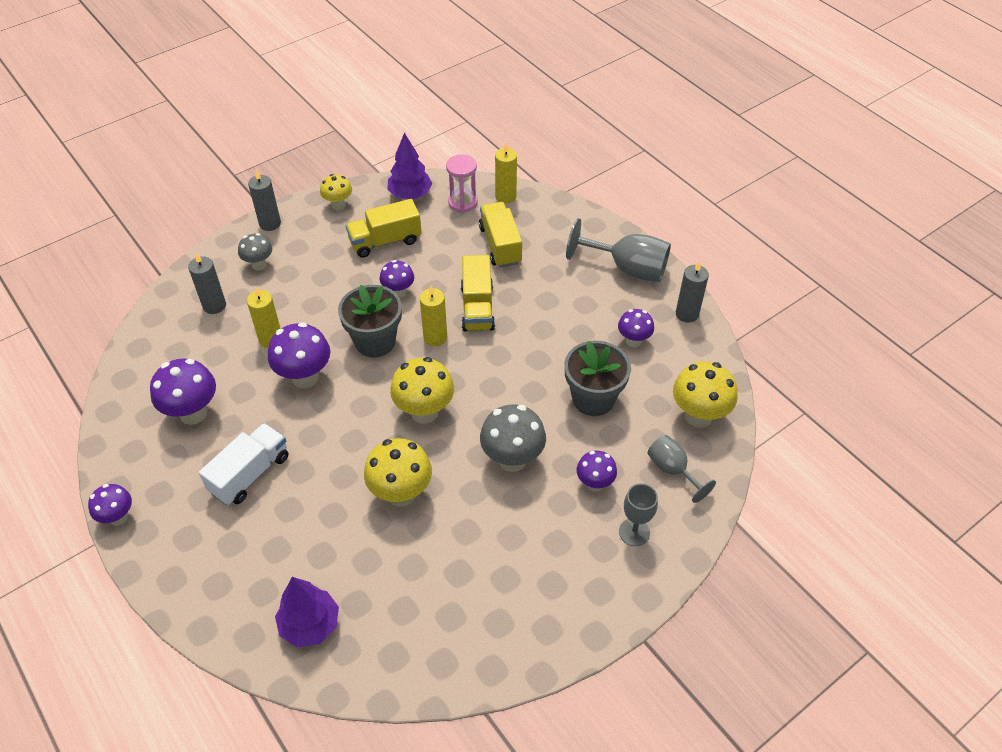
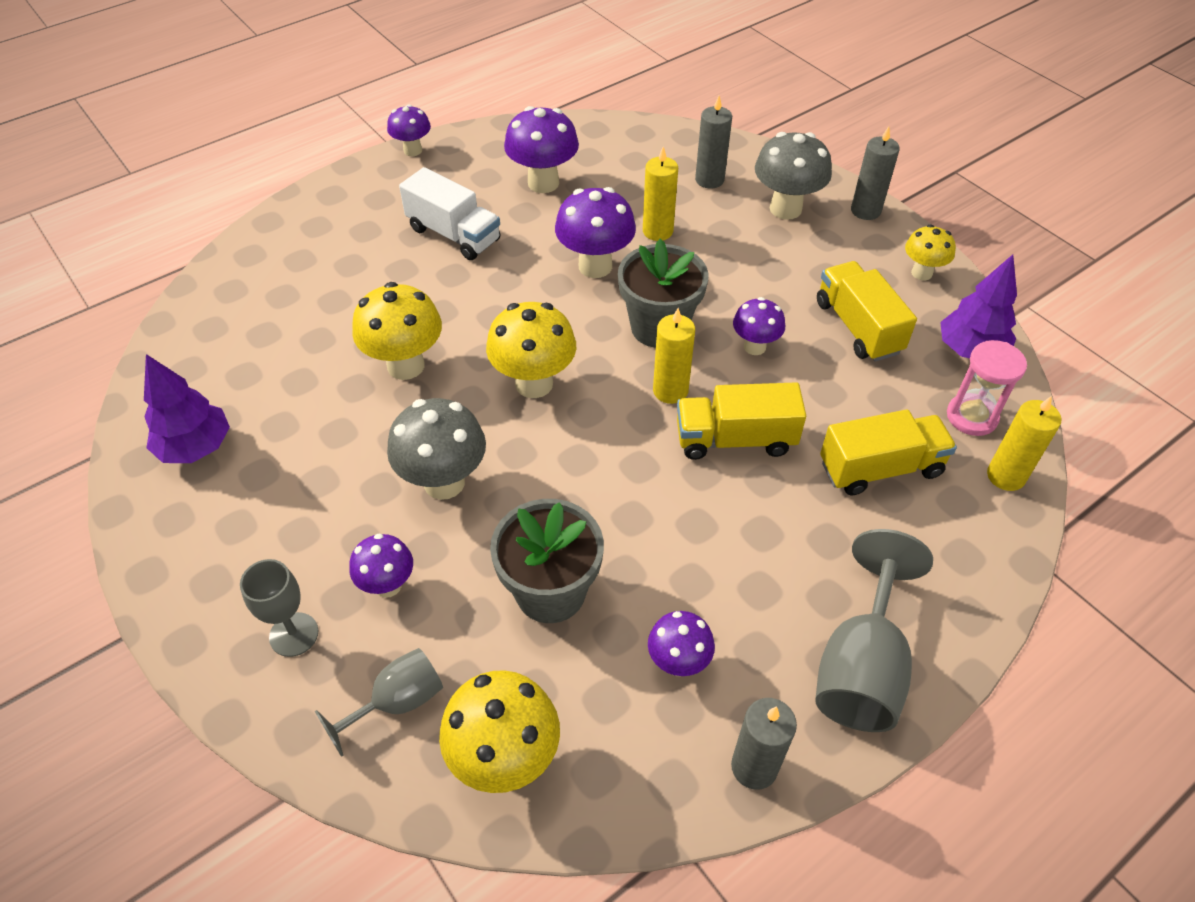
camera: 90 degrees right, 0 degrees up
(259, 265) = (785, 209): grey mushroom -> grey mushroom, size x1.64
(310, 624) = (249, 299): purple tree -> purple tree (196, 448)

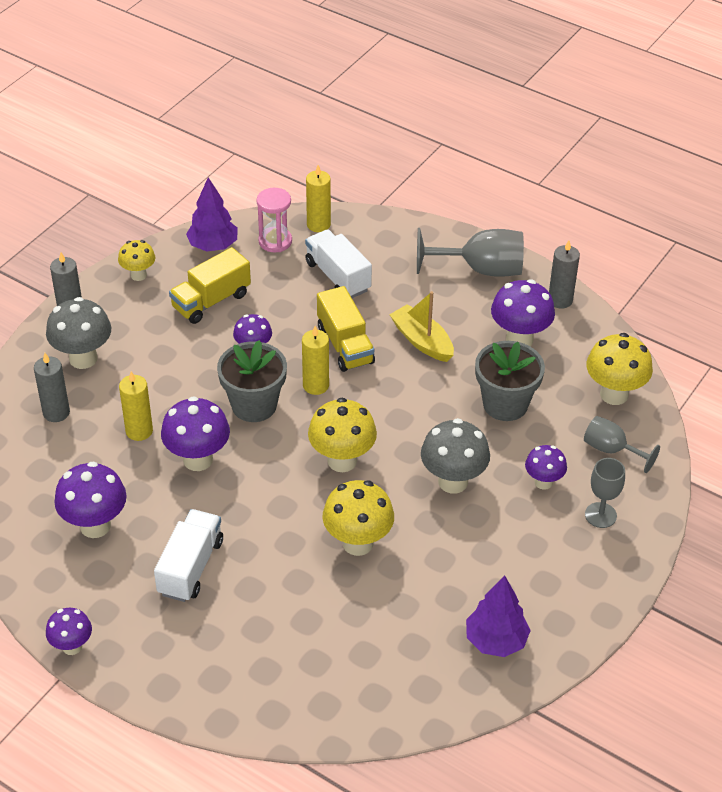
camera: 110 degrees left, 5 degrees down
(678, 663) = (519, 339): purple mushroom -> purple mushroom, size x1.64
(715, 530) = (422, 341): none -> yellow boat
(880, 468) = (337, 276): yellow truck -> white truck

